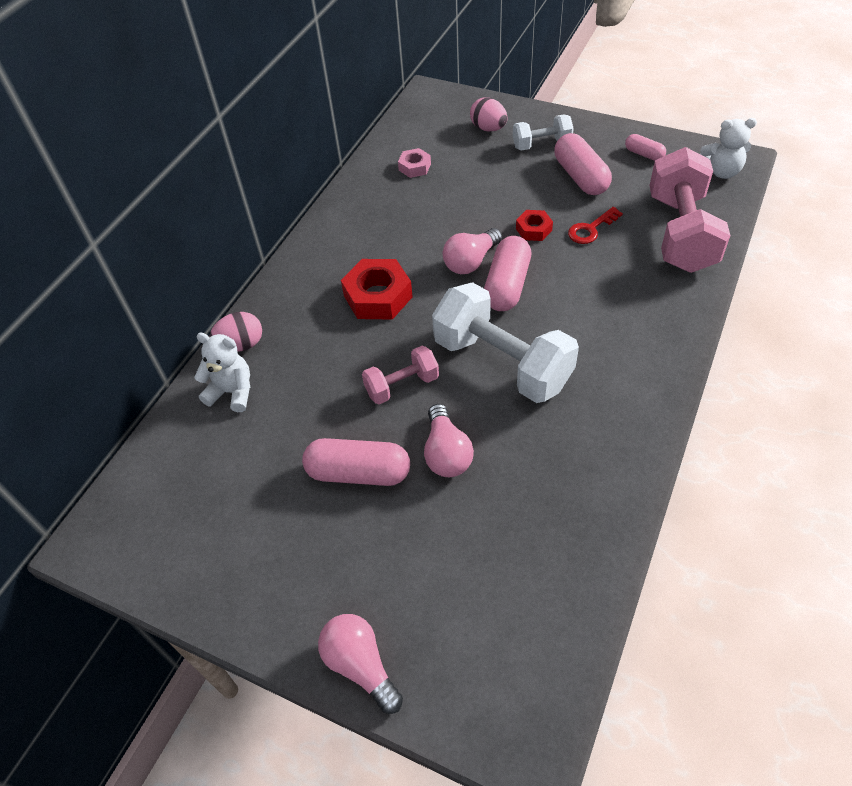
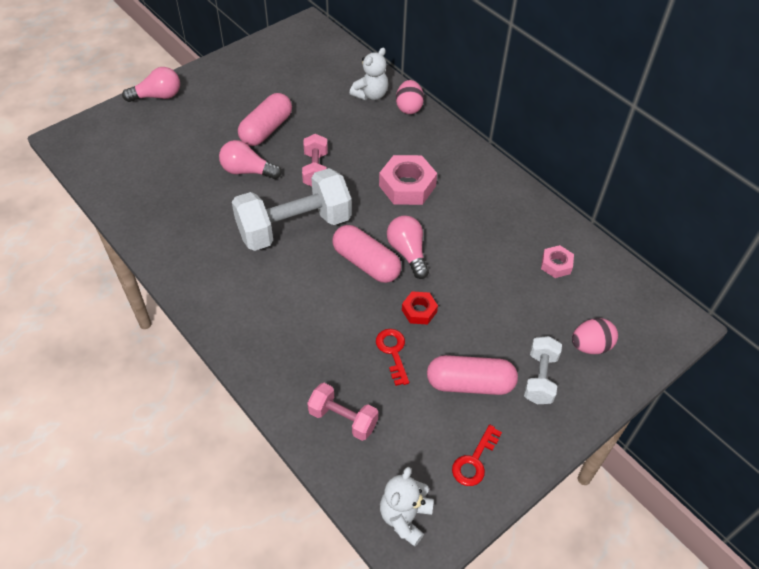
camera: 110 degrees right, 0 degrees up
(378, 296) = (407, 186): red nut -> pink nut
(644, 154) = (474, 461): pink capsule -> red key
(680, 233) = (343, 419): pink dumbbell -> pink dumbbell, size x0.52

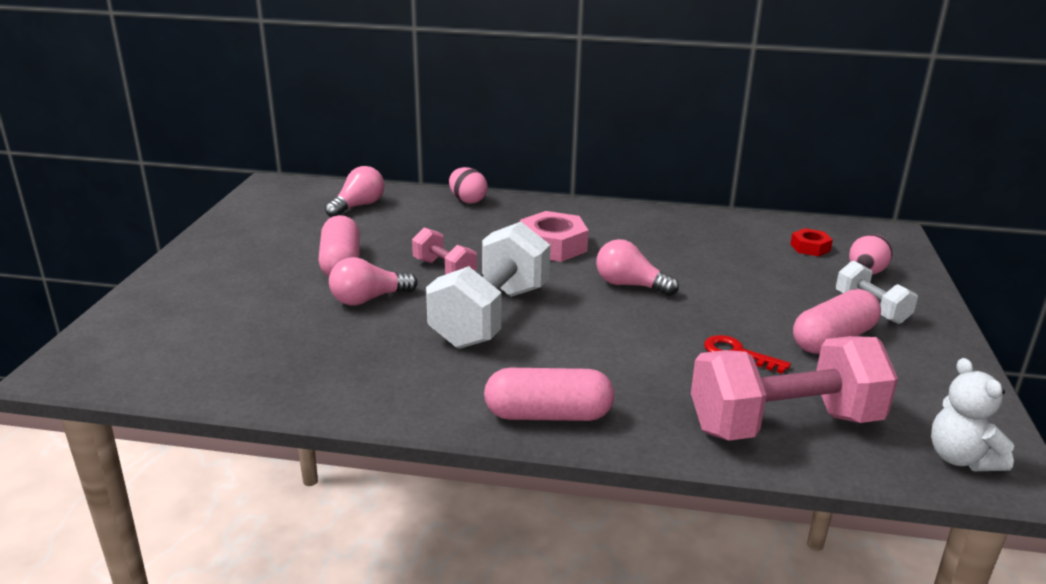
camera: 40 degrees left, 25 degrees down
(157, 96) = (155, 287): pink light bulb -> pink light bulb (358, 206)
(343, 419) = (784, 424): pink dumbbell -> pink dumbbell, size x1.94
(366, 263) = (606, 308): pink capsule -> pink capsule (548, 415)
(371, 95) = (416, 205): white teddy bear -> none
(419, 311) = (708, 316): red nut -> red nut (810, 247)
(474, 461) = (930, 385): red key -> none
(556, 264) = (756, 241): pink nut -> none

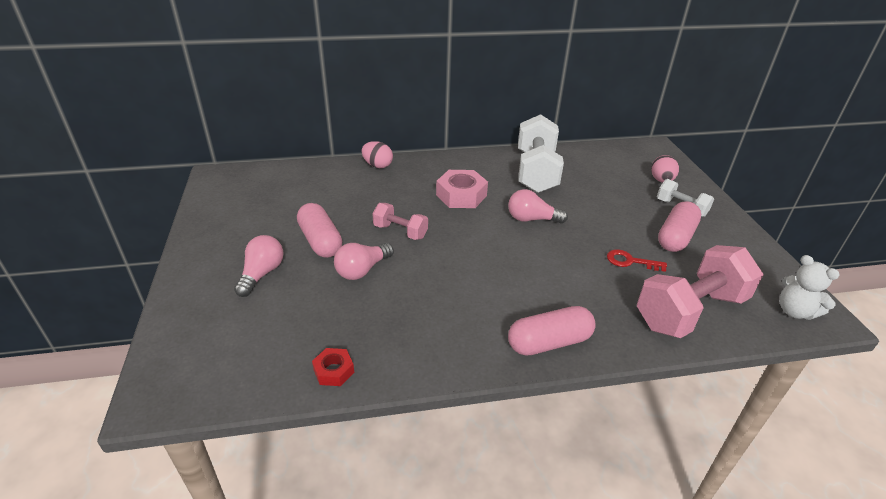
camera: 20 degrees left, 10 degrees up
(358, 206) = (299, 184): pink light bulb -> pink light bulb (262, 274)
(491, 316) = (458, 266): white dumbbell -> white dumbbell (536, 172)
(810, 247) = (618, 166): red nut -> red nut (333, 371)

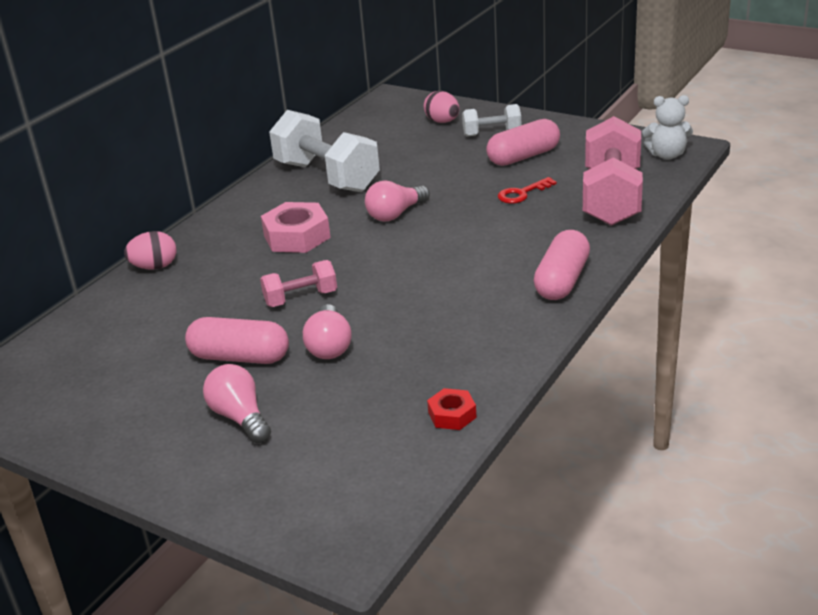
camera: 45 degrees left, 5 degrees down
(675, 237) = (523, 157): pink capsule -> pink capsule turned 75 degrees clockwise

